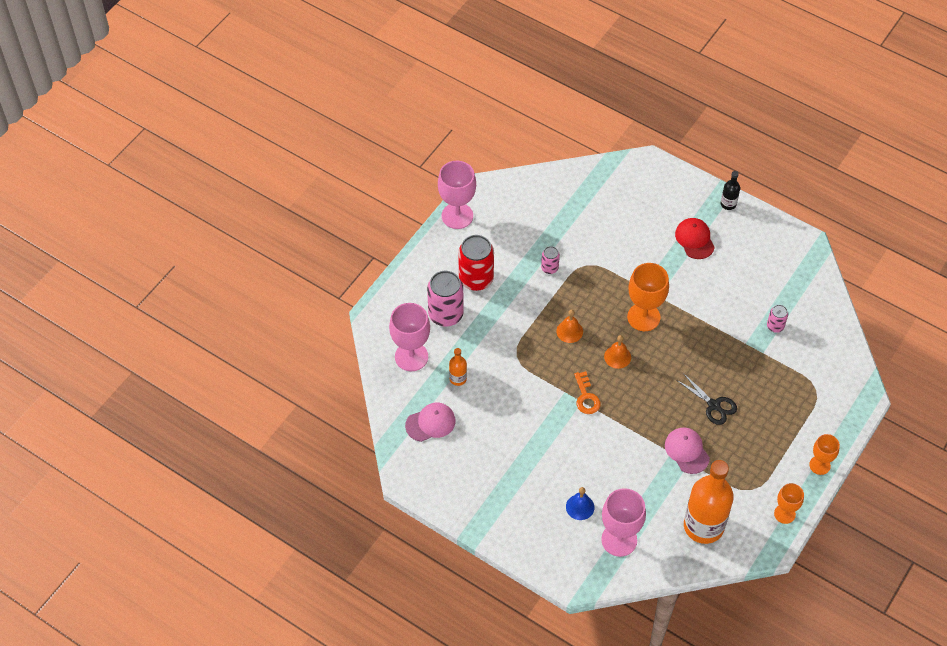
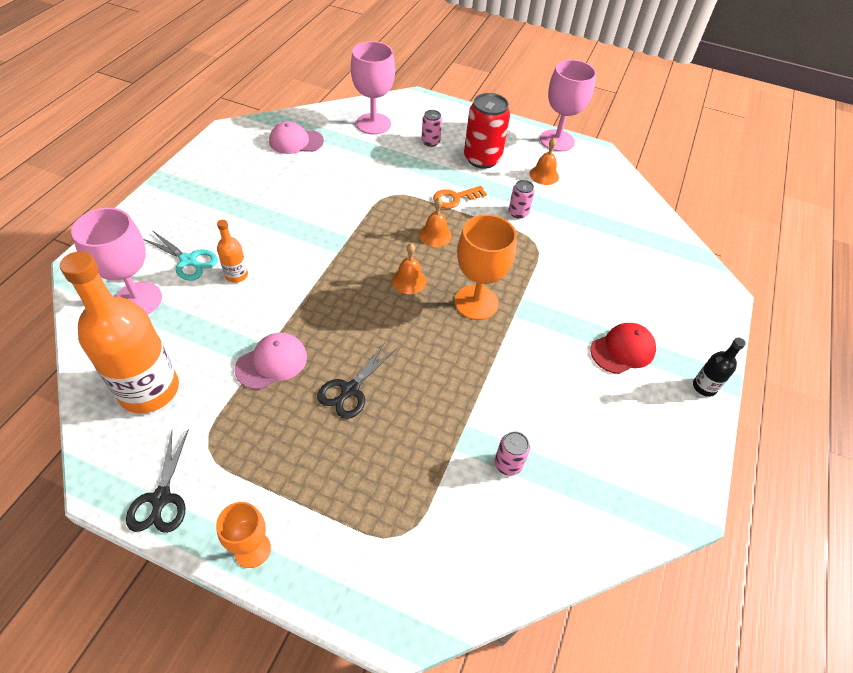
camera: 75 degrees right, 5 degrees down
(430, 423) = (296, 141): pink cap -> pink cap turned 120 degrees clockwise
(446, 314) = (430, 142): pink can -> pink can, size x0.50
(458, 378) = (352, 155): orange bottle -> orange bottle (236, 275)
(504, 238) = (544, 175): none -> orange bell
(580, 507) = (188, 260): blue bell -> turquoise scissors
(586, 397) = (344, 256): orange key -> orange key (455, 198)
(784, 514) = (161, 498): orange goblet -> black scissors

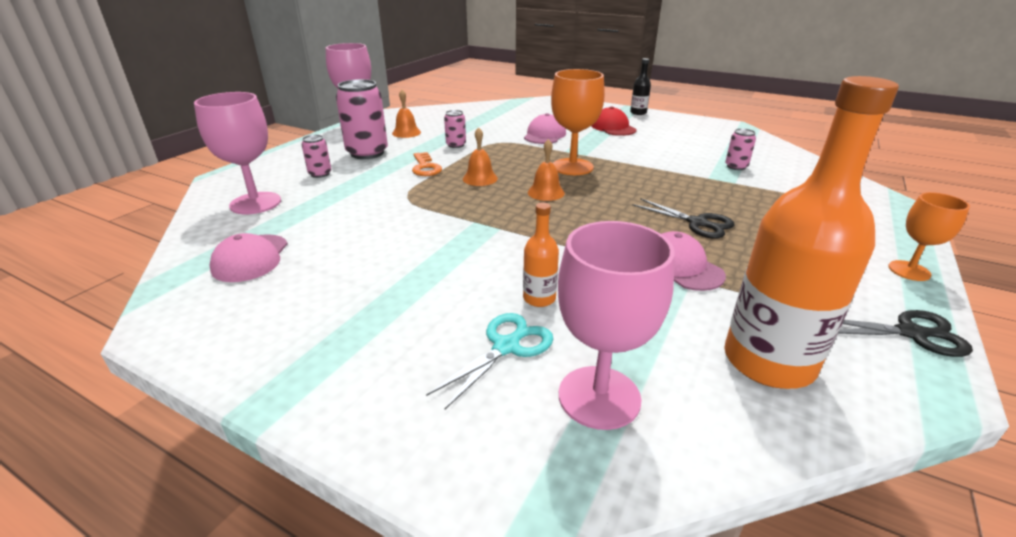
camera: 80 degrees left, 20 degrees down
(482, 159) = (367, 153): red can -> pink can
(570, 281) = (544, 135): none -> pink cap

